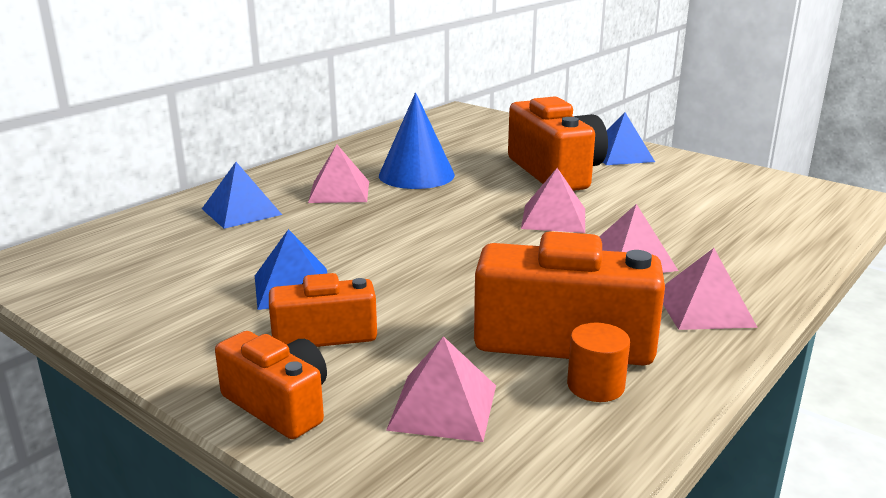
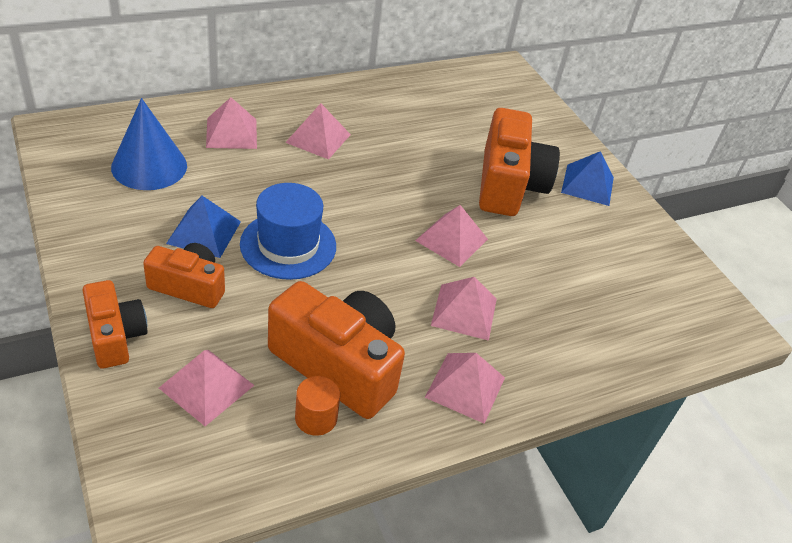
camera: 20 degrees right, 20 degrees up
(241, 211) = (231, 133): blue pyramid -> pink pyramid
(399, 269) = (288, 245): none -> blue hat
(416, 175) = (393, 141): blue cone -> blue cone (149, 166)

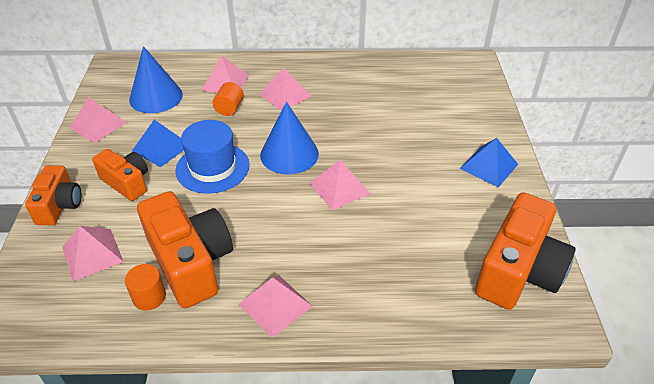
camera: 30 degrees right, 0 degrees up
(259, 166) = (229, 108): none -> orange cylinder
(370, 210) = (289, 154): none -> blue cone
(464, 311) = (313, 246): pink pyramid -> pink pyramid (98, 125)
(508, 184) = (416, 154): orange camera -> orange camera (518, 271)

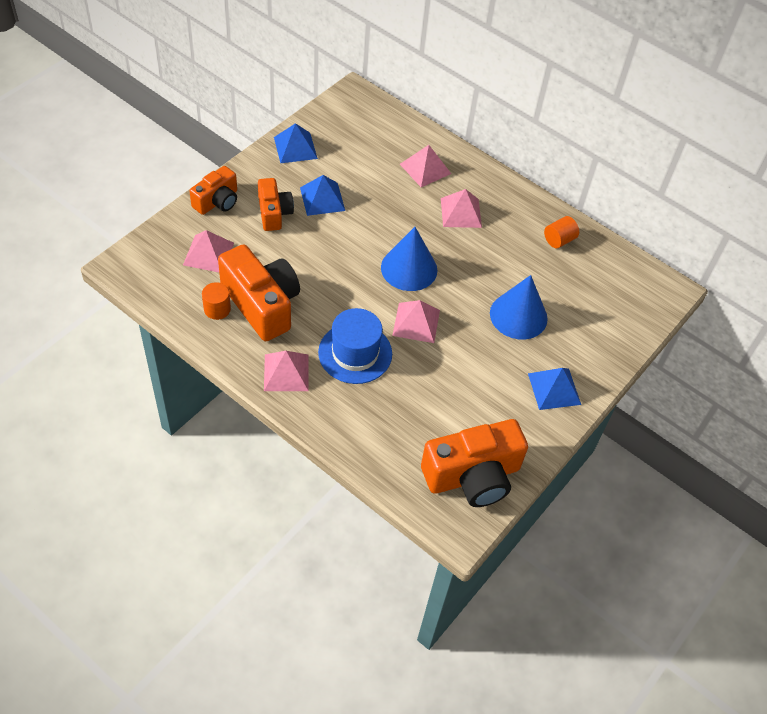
camera: 35 degrees right, 10 degrees up
(98, 125) = (295, 148): pink pyramid -> blue pyramid
(156, 97) = (359, 148): blue cone -> blue cone (518, 315)
(190, 262) = (262, 304): orange camera -> orange camera turned 45 degrees counterclockwise
(212, 167) = (342, 241): blue hat -> blue hat (355, 353)
(229, 108) = (404, 196): orange cylinder -> orange cylinder (559, 240)

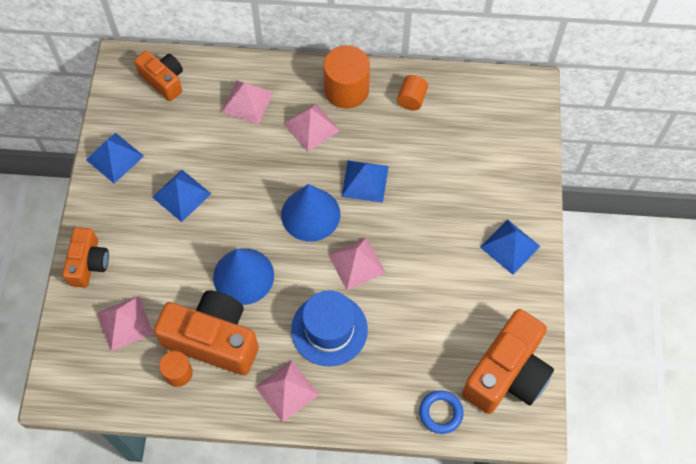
camera: 30 degrees left, 10 degrees up
(274, 213) = (150, 239): orange camera -> orange camera (163, 80)
(393, 467) = (440, 413): none -> blue ring
(472, 272) = (365, 181): none -> blue pyramid
(510, 204) = (346, 90): none -> orange cylinder
(518, 315) = (433, 197): blue cone -> blue cone (243, 276)

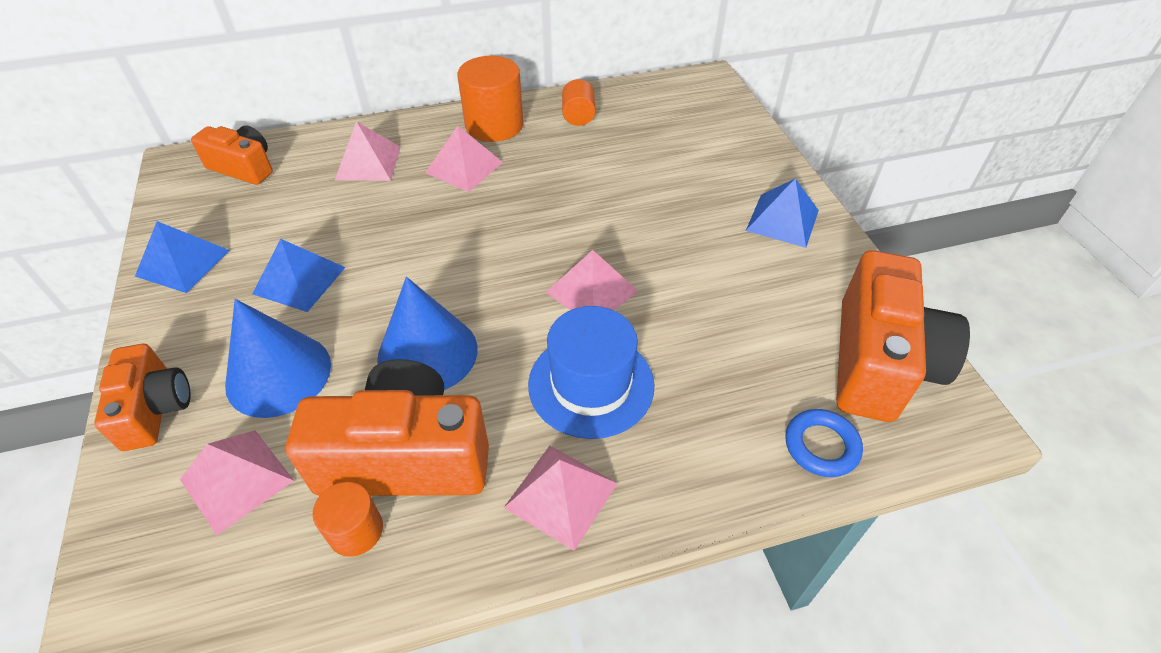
camera: 20 degrees left, 15 degrees down
(310, 214) = (501, 254): blue cone -> blue cone (278, 374)
(365, 181) = (559, 202): blue pyramid -> none

